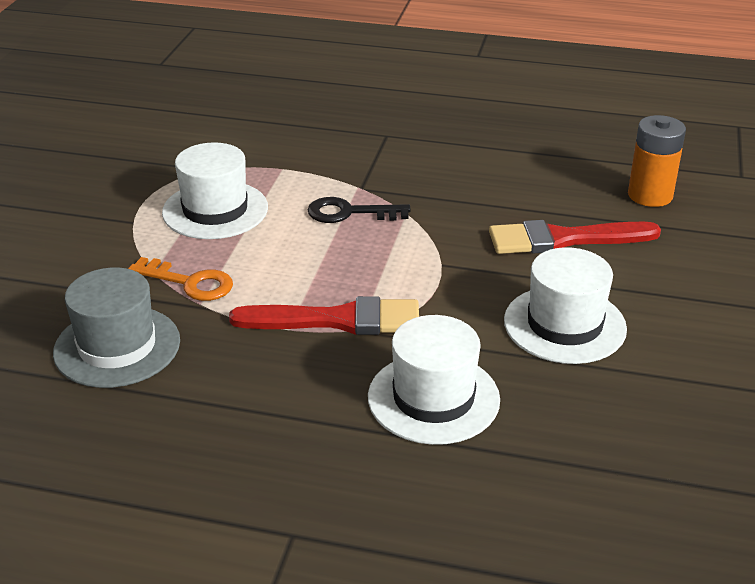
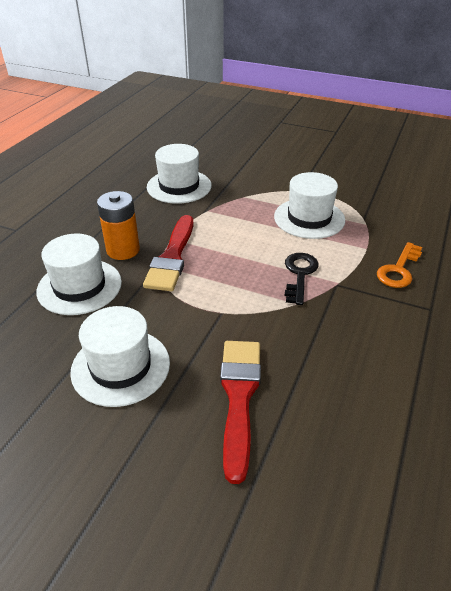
camera: 100 degrees right, 5 degrees up
(117, 346) = (179, 186): grey hat -> white hat
(189, 282) = (229, 207): orange key -> orange key (399, 269)
(650, 195) = (314, 503): orange battery -> orange battery (123, 250)

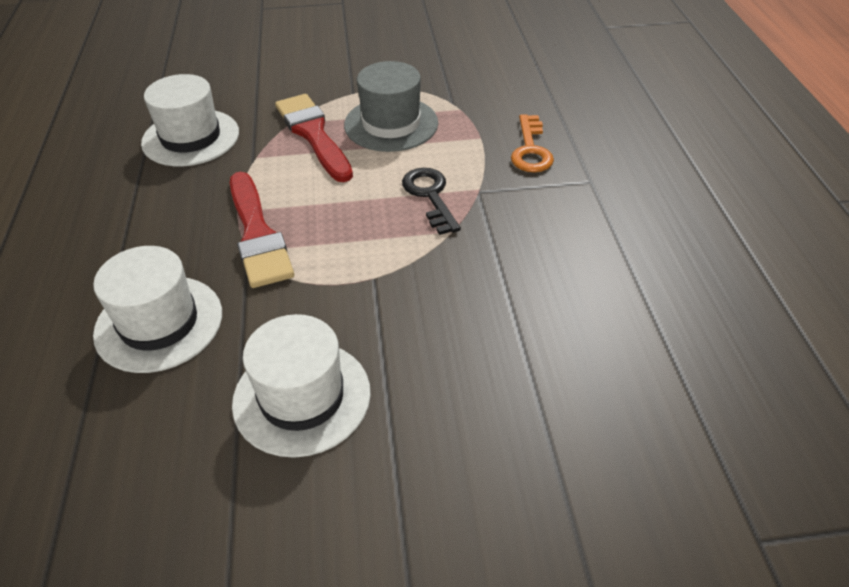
camera: 30 degrees left, 5 degrees up
(123, 250) = (181, 251): orange battery -> none
(239, 397) = (468, 364): red brush -> red brush (313, 134)
(309, 218) = (391, 124): white hat -> grey hat

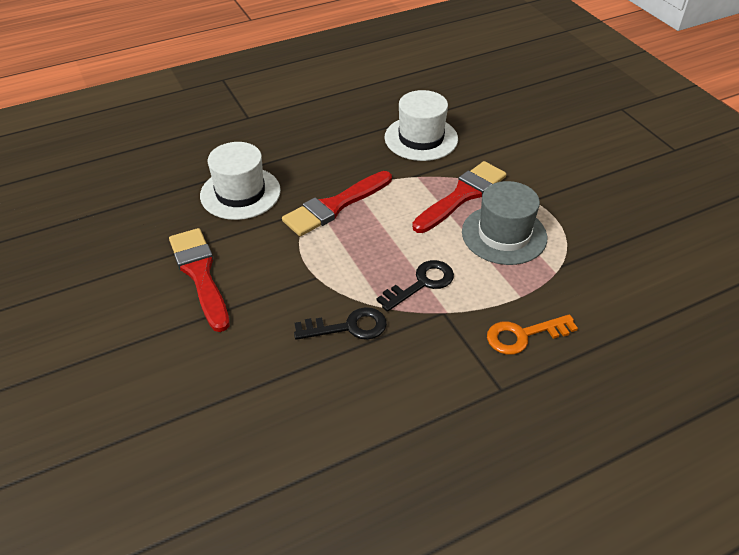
camera: 70 degrees right, 0 degrees up
(302, 397) = (200, 274): white hat -> red brush
(468, 267) = (348, 327): none -> black key

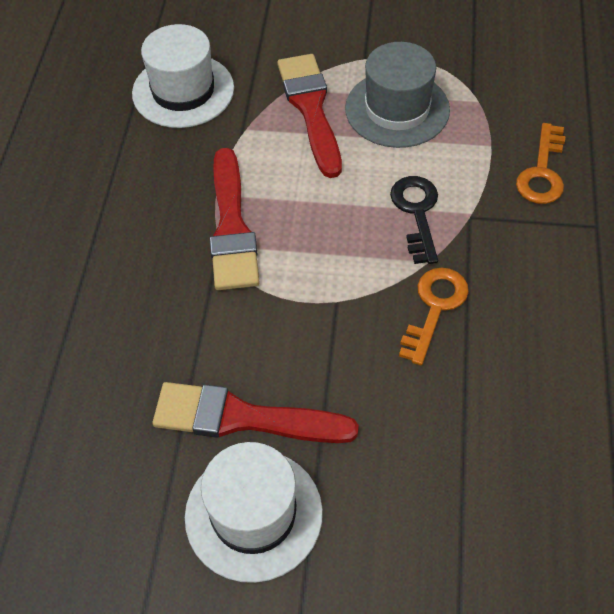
camera: 55 degrees left, 10 degrees up
(240, 193) = (125, 311): white hat -> white hat (253, 514)
(348, 327) = (434, 308): black key -> orange key

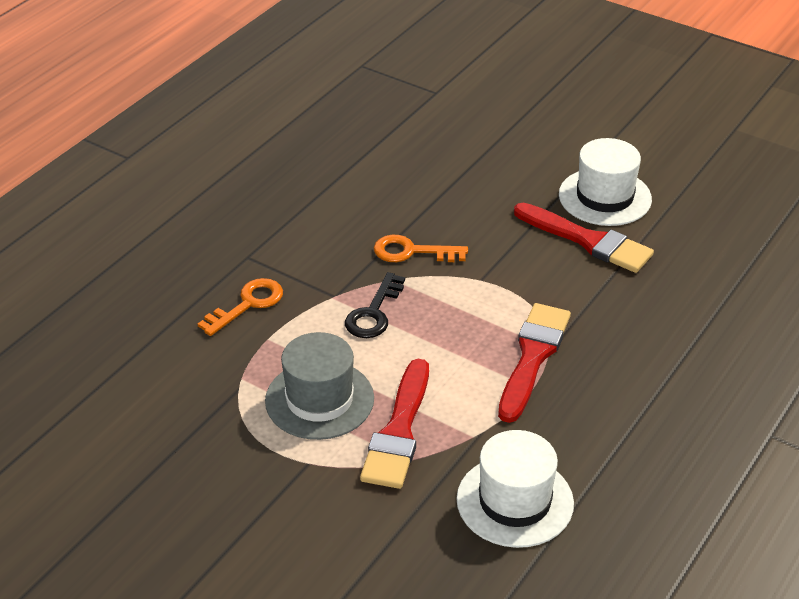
camera: 155 degrees left, 15 degrees down
(434, 308) = (412, 252): orange key -> orange key turned 45 degrees clockwise

